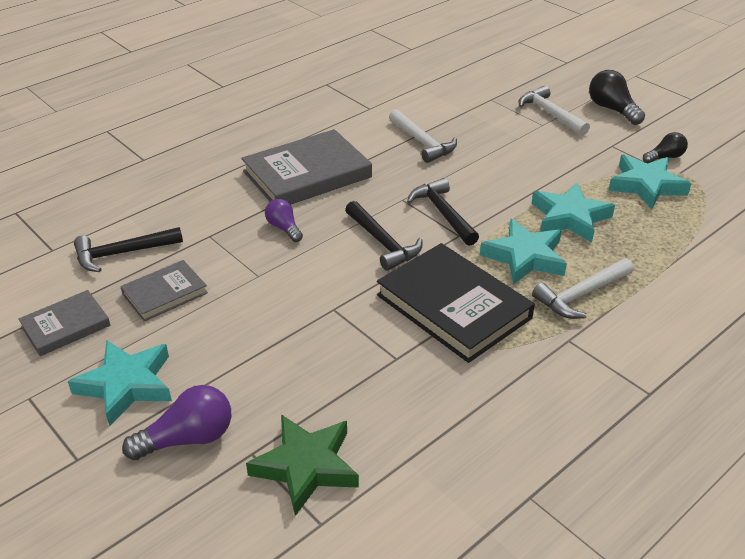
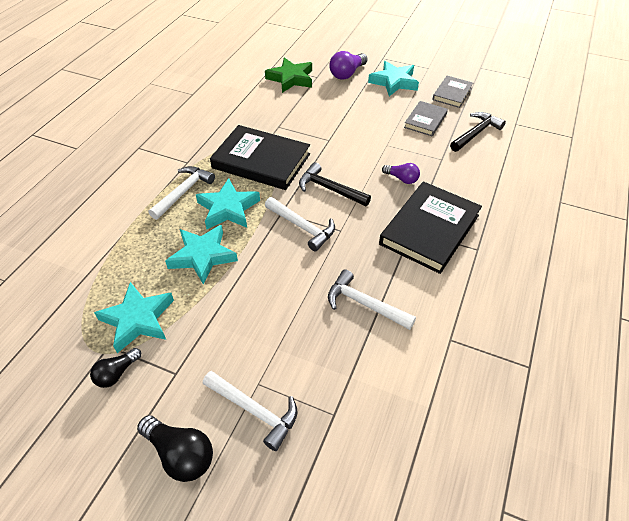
camera: 155 degrees right, 10 degrees up
(307, 174) = (429, 229): grey book -> black book
(443, 213) = (302, 227): black hammer -> white hammer

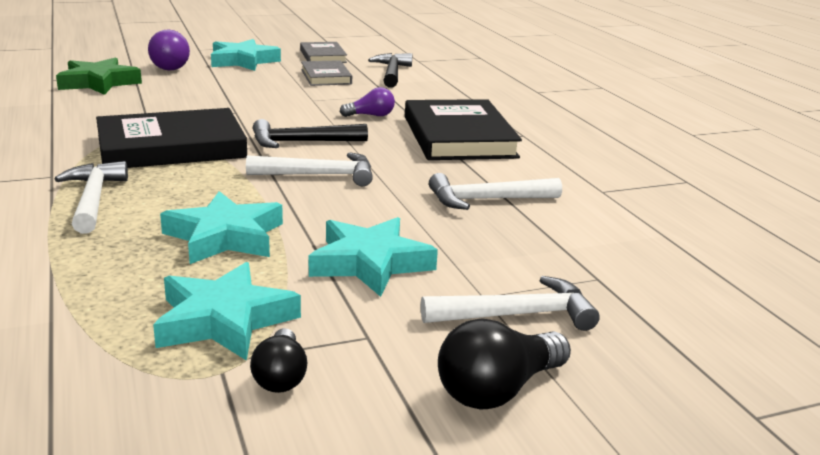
camera: 45 degrees left, 25 degrees down
(180, 454) = (498, 390): black light bulb -> black light bulb turned 150 degrees clockwise
(228, 209) = (191, 192): turquoise star -> turquoise star (370, 263)

